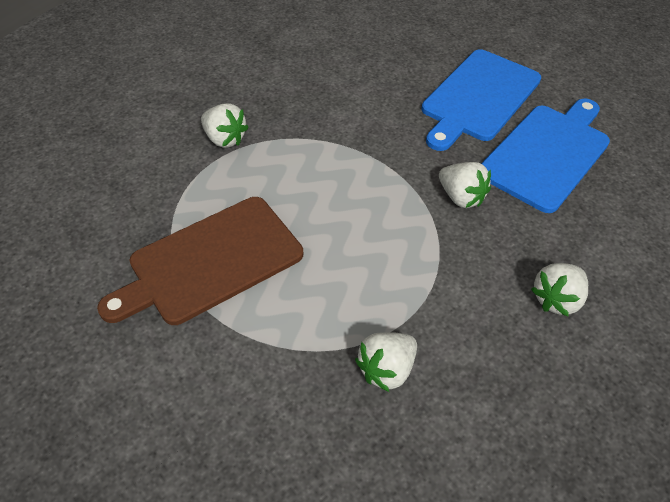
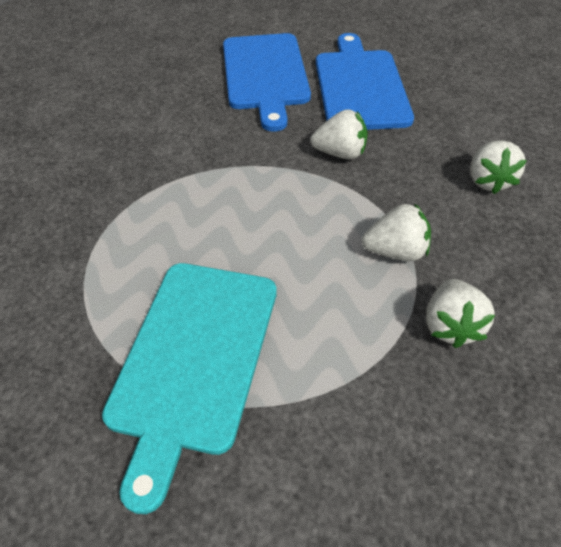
camera: 40 degrees left, 0 degrees up
(210, 262) = (193, 358): brown cutting board -> turquoise cutting board
(224, 139) = (75, 236): white strawberry -> white strawberry (395, 251)

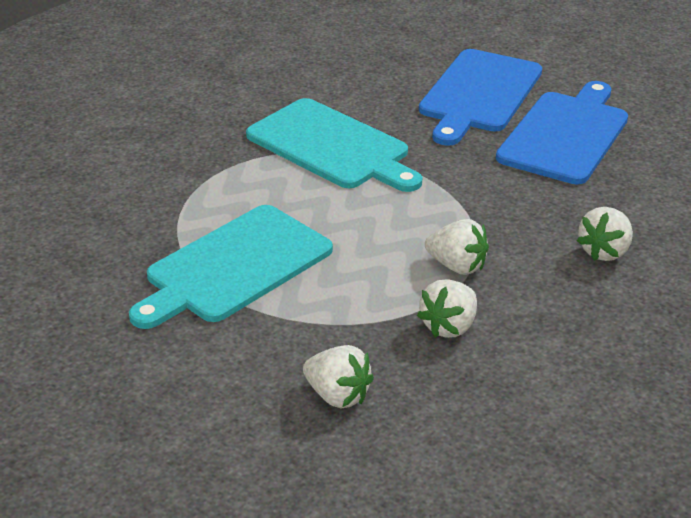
camera: 30 degrees right, 15 degrees down
(185, 170) = (332, 147): none -> turquoise cutting board
(340, 153) = (484, 182): white strawberry -> white strawberry (337, 396)

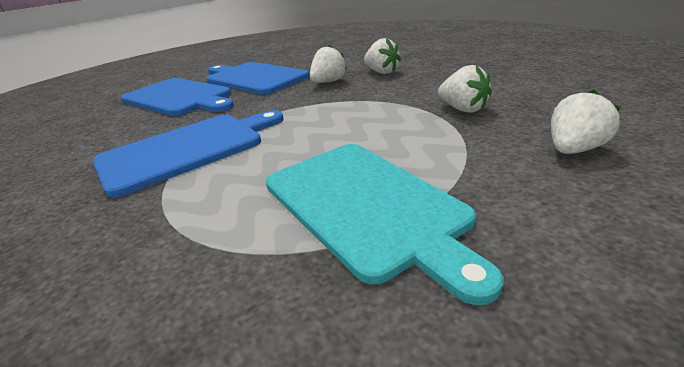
camera: 75 degrees left, 5 degrees down
(332, 147) = (187, 149): turquoise cutting board -> blue cutting board
(457, 266) = (388, 106): white strawberry -> white strawberry (328, 82)

